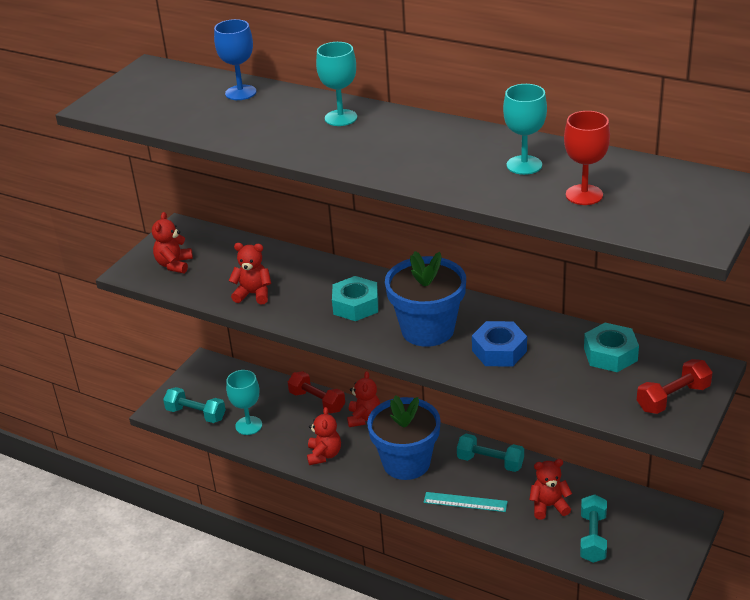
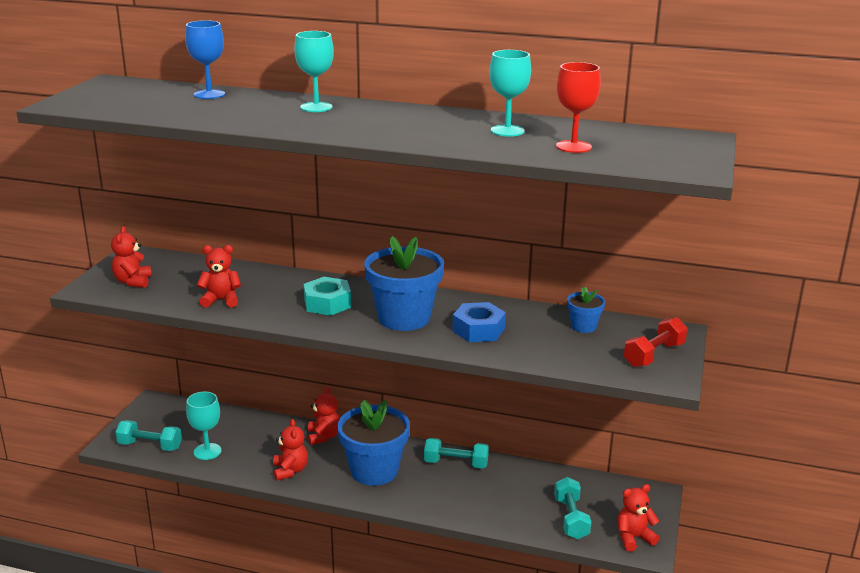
camera: 15 degrees left, 10 degrees down
(317, 401) = (274, 426): red dumbbell -> none
(465, 502) = (440, 499): turquoise ruler -> none
(548, 506) = (521, 495): red teddy bear -> red teddy bear (633, 538)
(610, 354) = (583, 326): turquoise nut -> blue flower pot

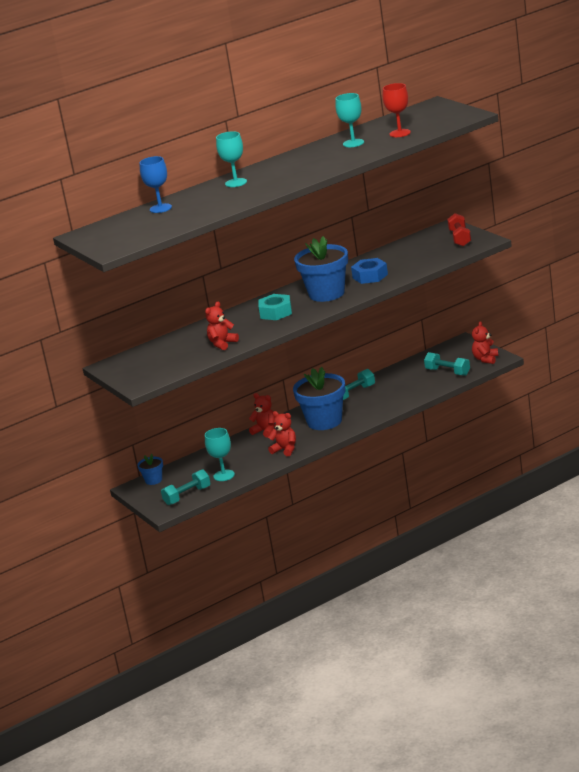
camera: 45 degrees left, 0 degrees up
(133, 282) = (151, 369): red teddy bear -> none
(583, 326) = (408, 248): blue flower pot -> blue flower pot (153, 480)

